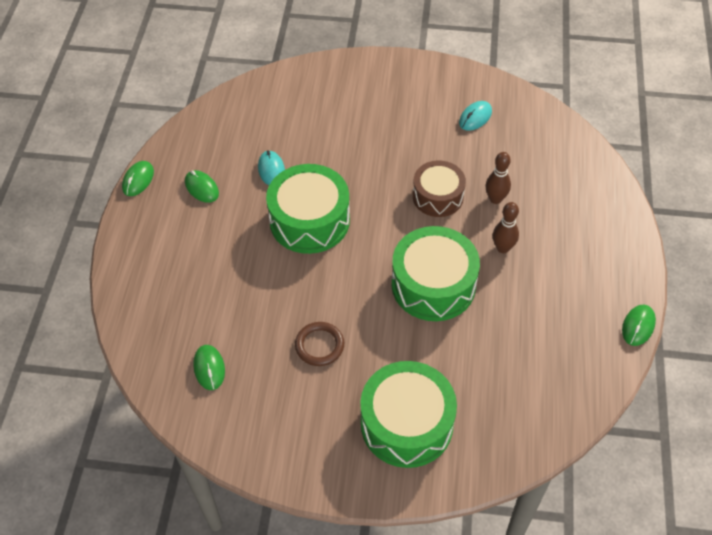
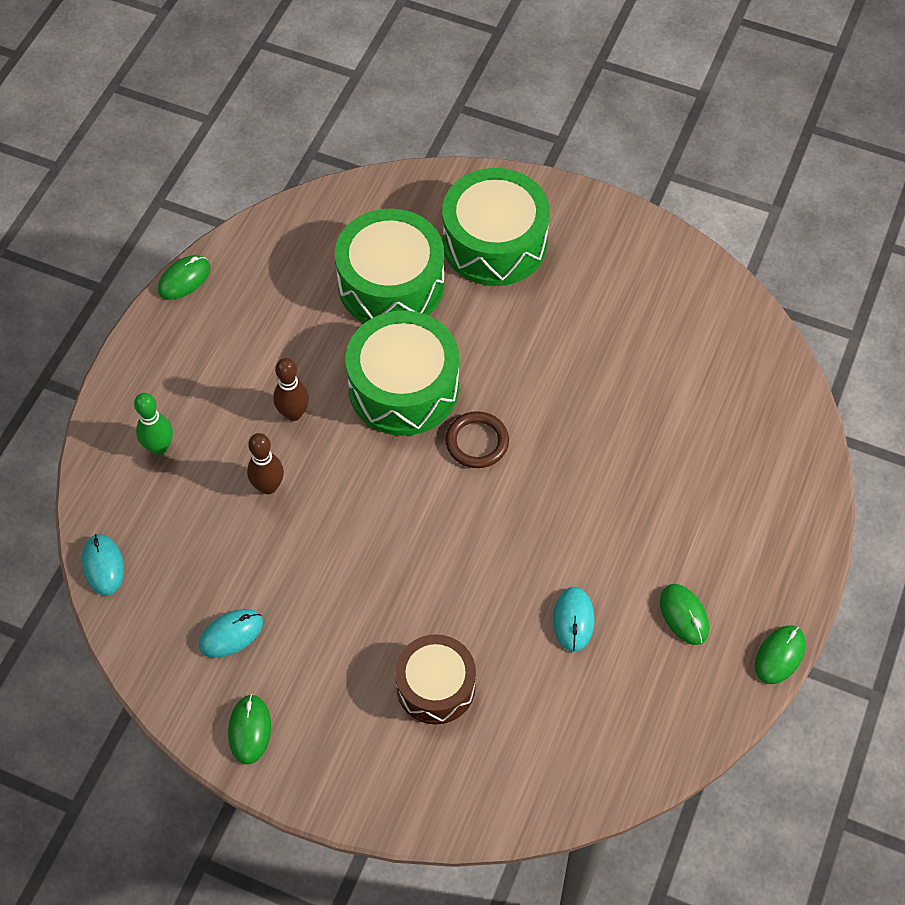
camera: 165 degrees left, 5 degrees up
(209, 368) = (707, 354): green mouse -> green mouse (250, 730)
(309, 220) = (537, 520): green drum -> green drum (391, 284)
(319, 345) = (568, 348): brown ring -> brown ring (477, 442)
(438, 196) = (346, 511): brown drum -> brown drum (435, 686)
(571, 133) = (103, 565): none -> turquoise mouse
(580, 205) = (159, 447): none -> green bowling pin

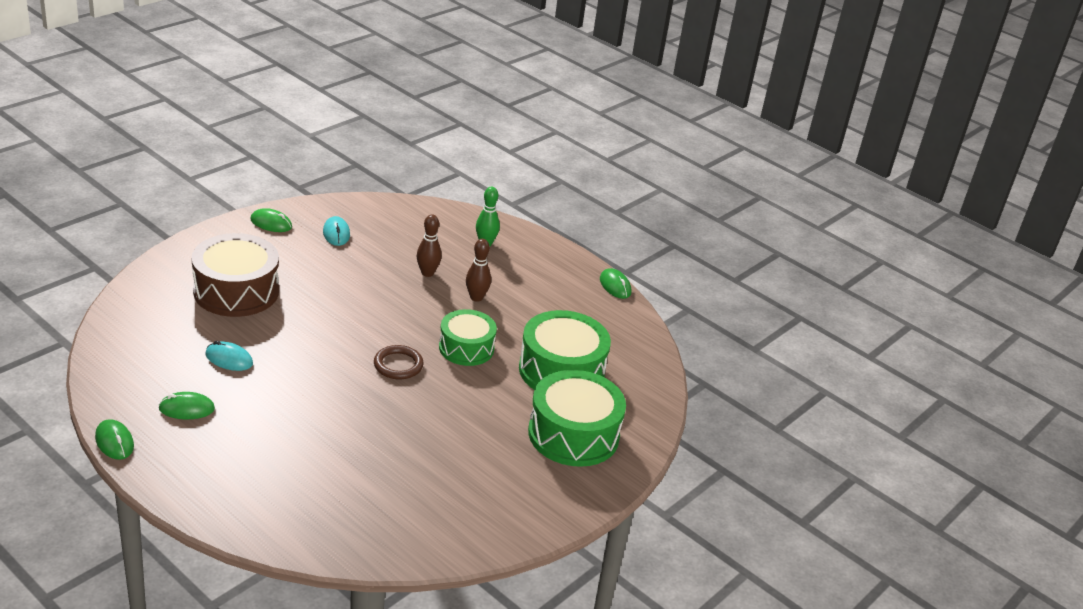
camera: 105 degrees right, 25 degrees down
(103, 565) = (417, 206): turquoise mouse -> none
(403, 387) = (466, 348): green drum -> green drum, size x0.65
(435, 686) = (236, 291): brown drum -> brown drum, size x1.55

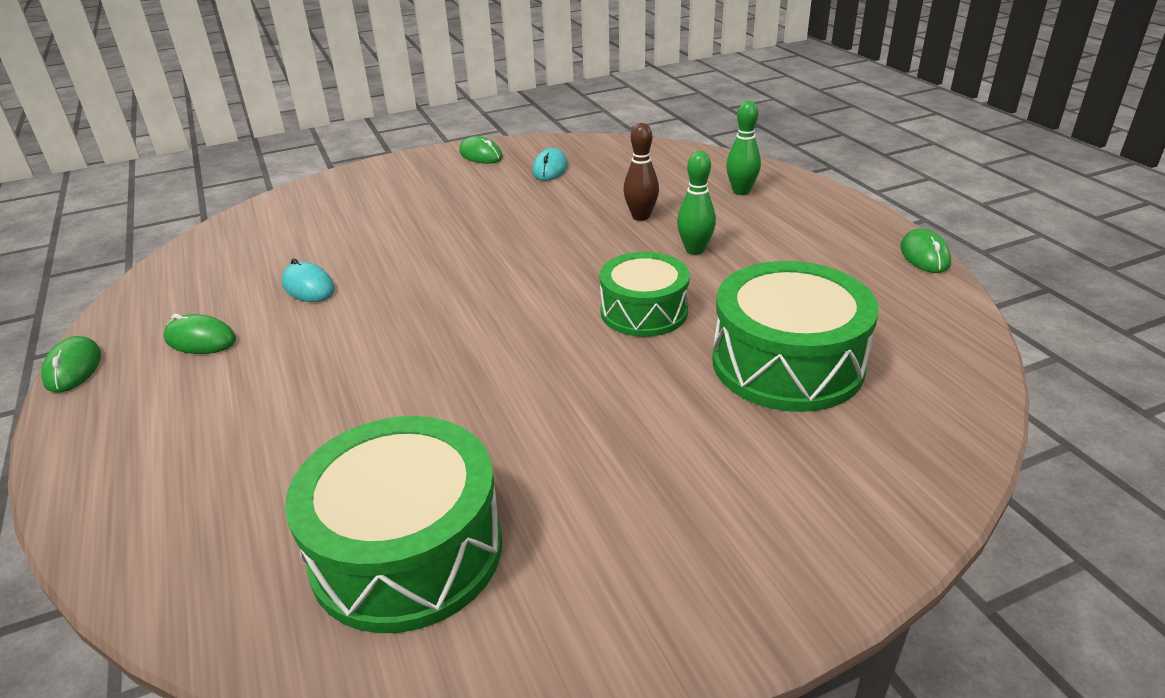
camera: 30 degrees right, 0 degrees up
(236, 291) = (384, 215): brown drum -> none
(398, 365) = (527, 322): brown ring -> none
(476, 297) = (695, 250): brown bowling pin -> green bowling pin
(573, 434) = (767, 475): green drum -> green drum (407, 550)

